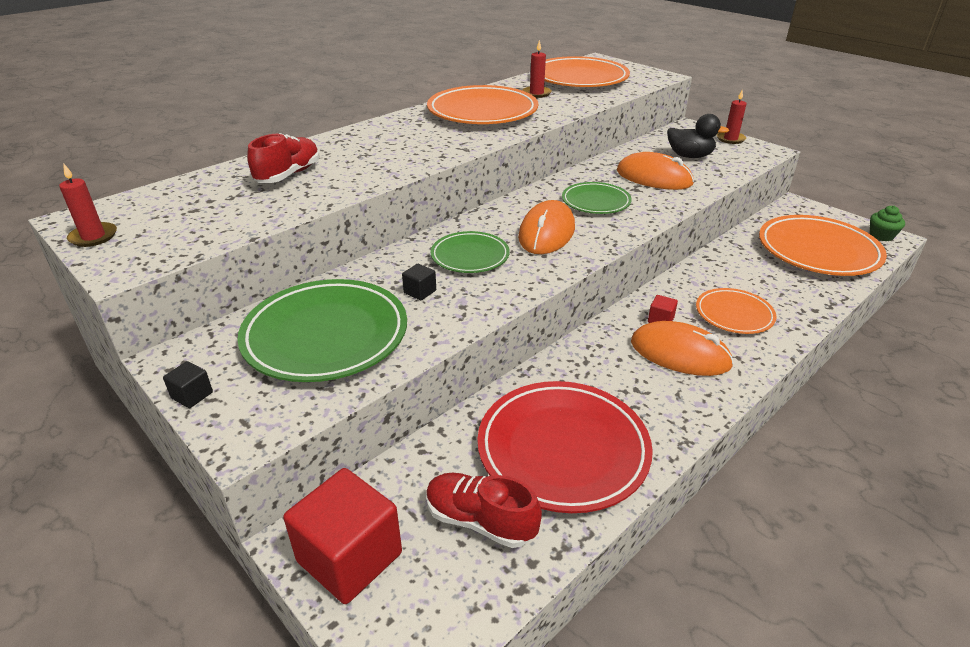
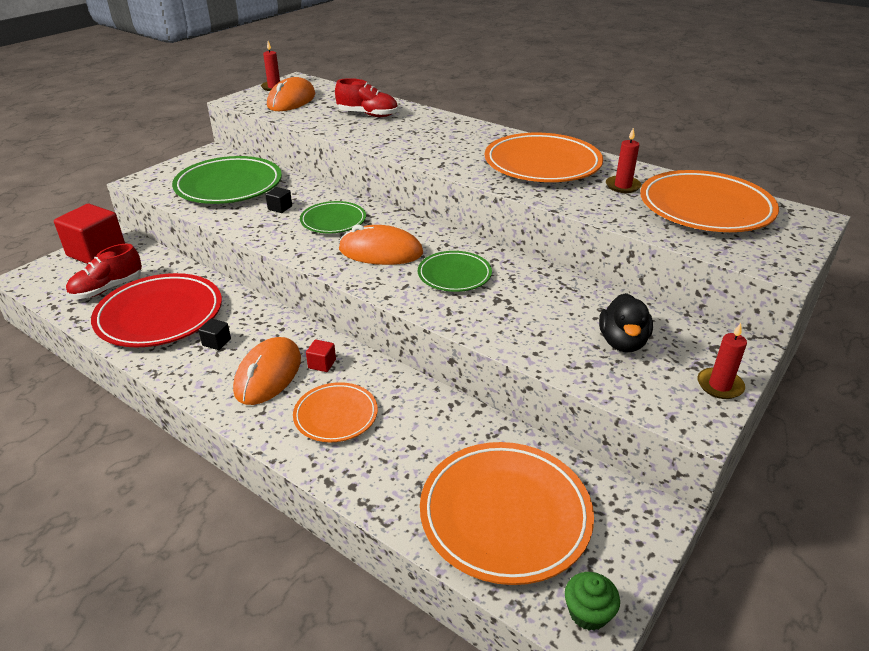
camera: 80 degrees right, 0 degrees up
(192, 395) = (179, 163): black cube -> black cube (216, 342)
(480, 521) = (107, 289): red shoe -> red shoe turned 150 degrees counterclockwise
(654, 177) = (535, 312): orange mouse -> orange mouse (291, 100)

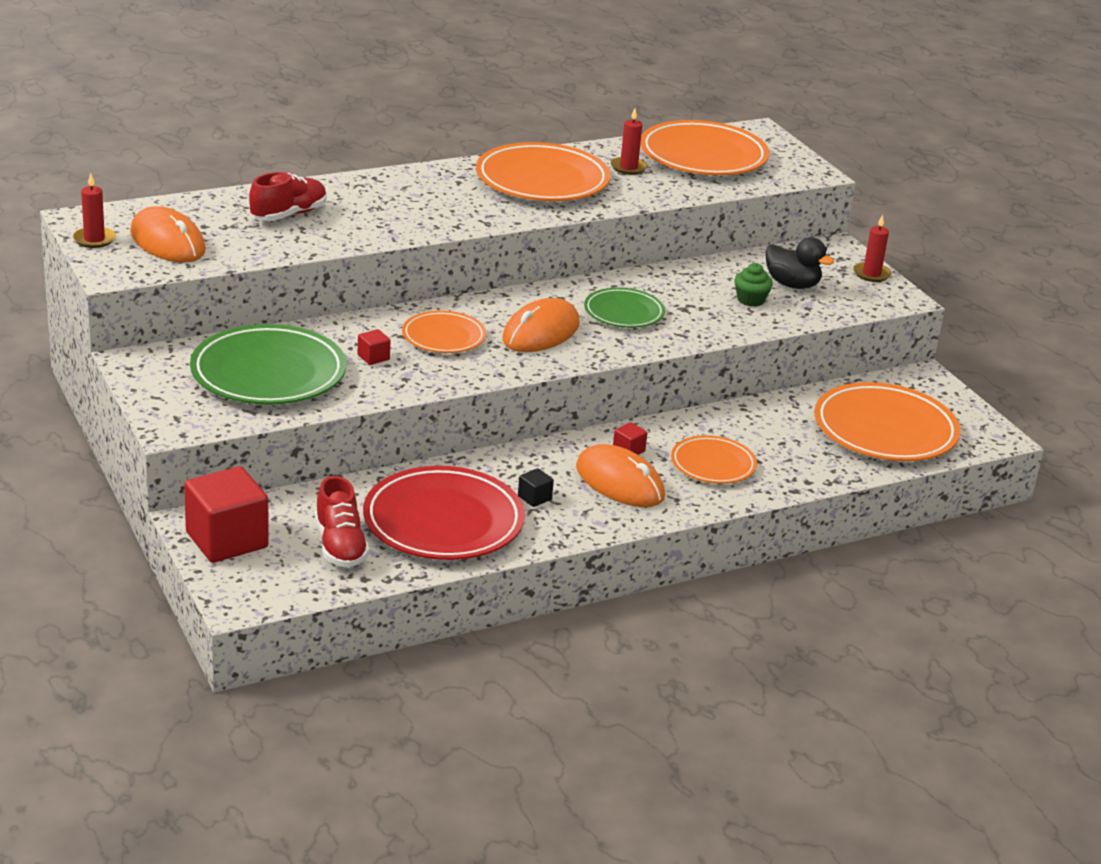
camera: 65 degrees left, 5 degrees down
(280, 208) = (373, 357): black cube -> red cube
(333, 221) = (443, 337): green plate -> orange plate
(588, 613) = (987, 433): green cupcake -> green cupcake (750, 300)

